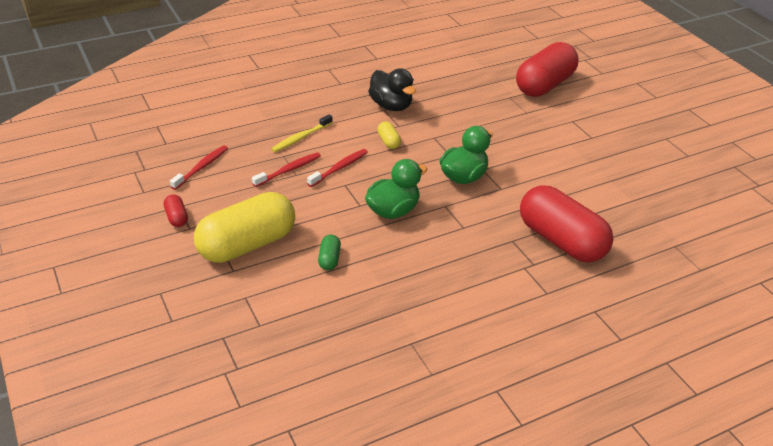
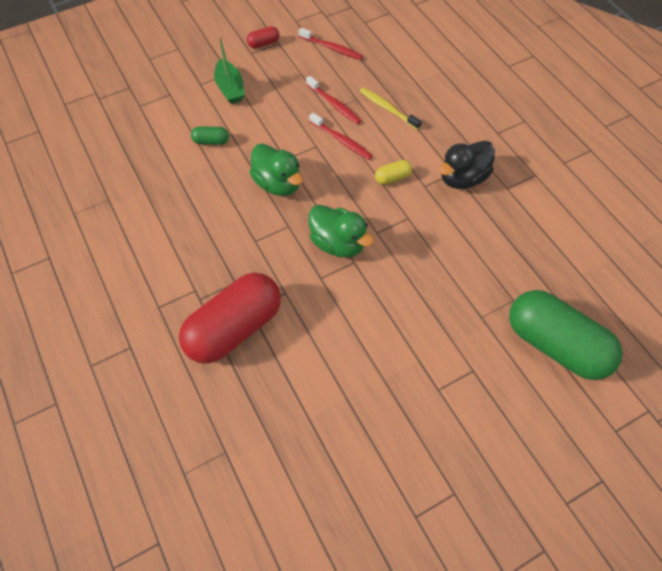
camera: 90 degrees right, 20 degrees up
(247, 245) = (230, 88): yellow capsule -> green boat
(544, 85) = (555, 345): red capsule -> green capsule

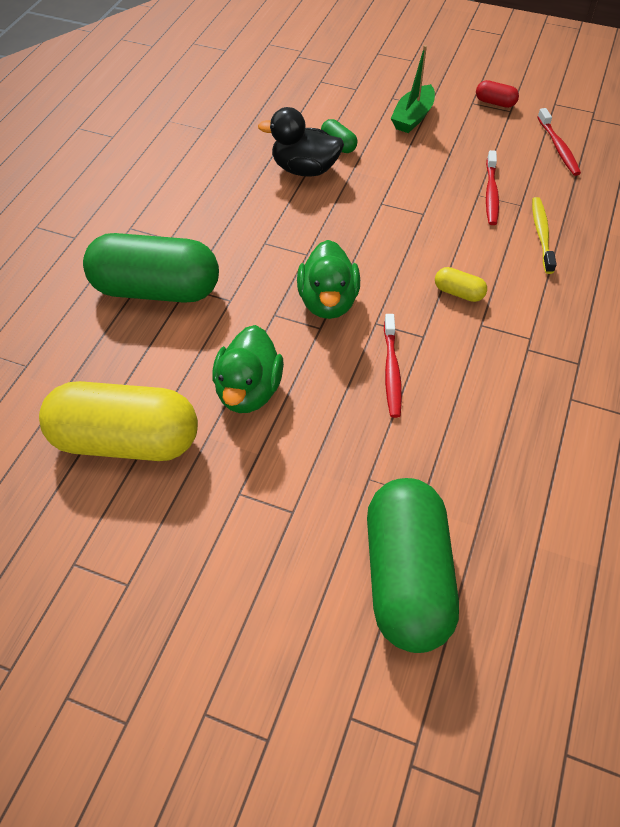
camera: 50 degrees right, 5 degrees down
(234, 328) = (156, 290): red capsule -> green capsule
(278, 184) = (346, 216): green duck -> green duck (249, 390)
(341, 140) = (454, 226): red toothbrush -> red toothbrush (391, 371)
(346, 427) = (126, 440): none -> yellow capsule
(462, 178) = (532, 350): black duck -> black duck (305, 169)

